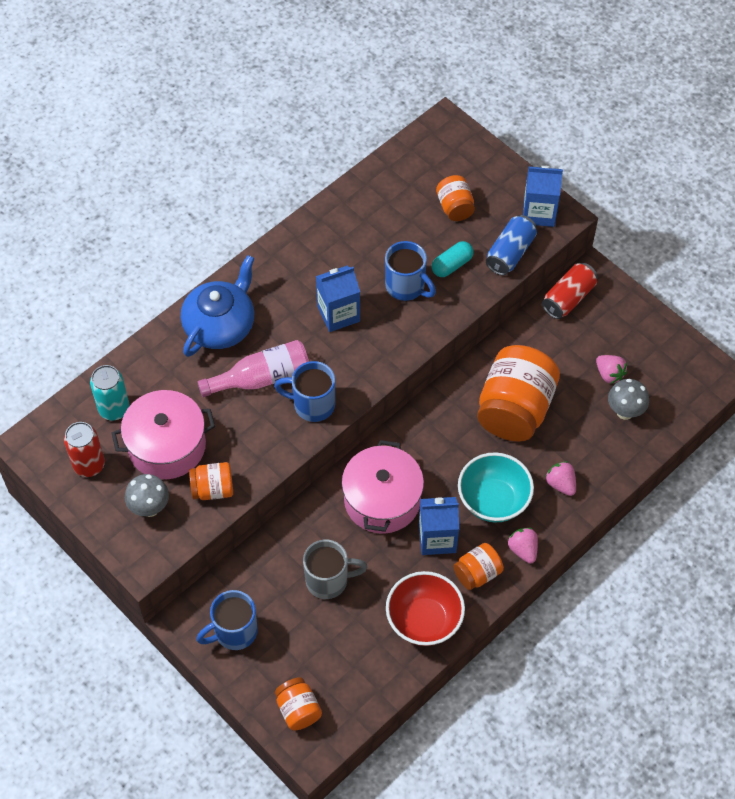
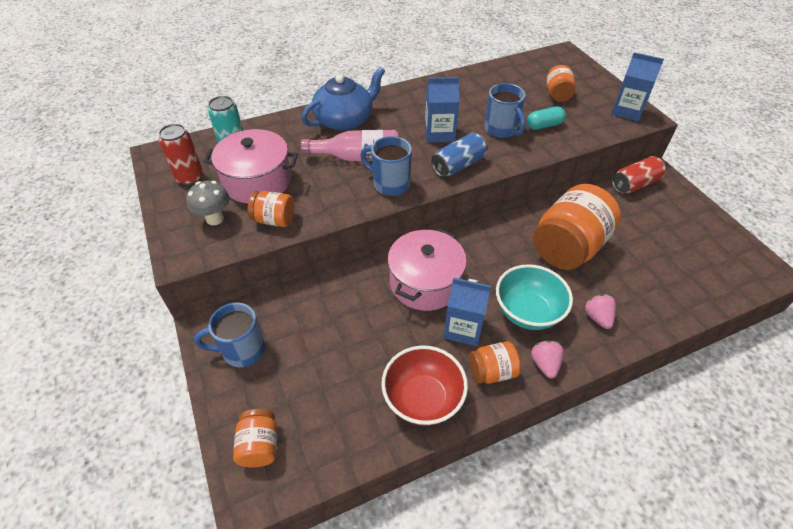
camera: 20 degrees right, 10 degrees down
(329, 580) = (348, 333): grey mug -> none
(510, 253) = (596, 129): blue can -> blue can (458, 165)
(609, 374) = (662, 244): pink strawberry -> none
(625, 411) = (673, 276): grey mushroom -> none

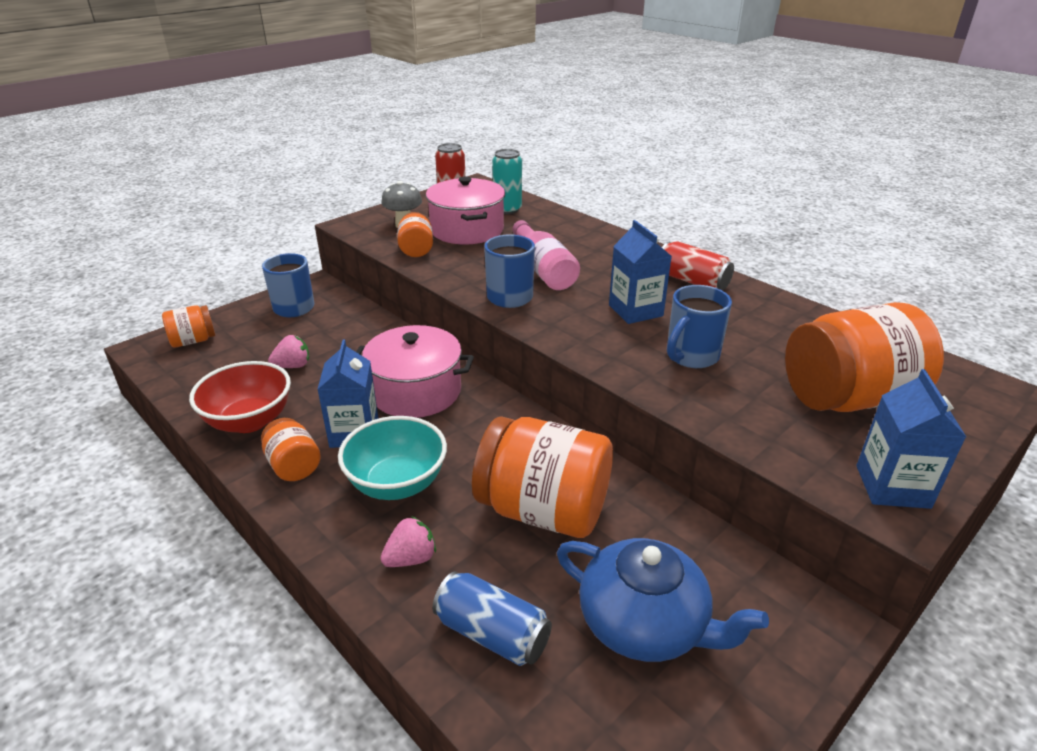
camera: 70 degrees right, 15 degrees down
(345, 120) = (605, 249): blue teapot -> blue teapot (644, 623)
(458, 165) = (580, 334): blue can -> blue can (492, 633)
(544, 125) = (742, 393): turquoise capsule -> none
(545, 364) = (313, 511): pink strawberry -> pink strawberry (293, 366)
(558, 95) = (848, 398): orange jar -> orange jar, size x2.02
(634, 184) = (768, 585): red can -> red can (692, 281)

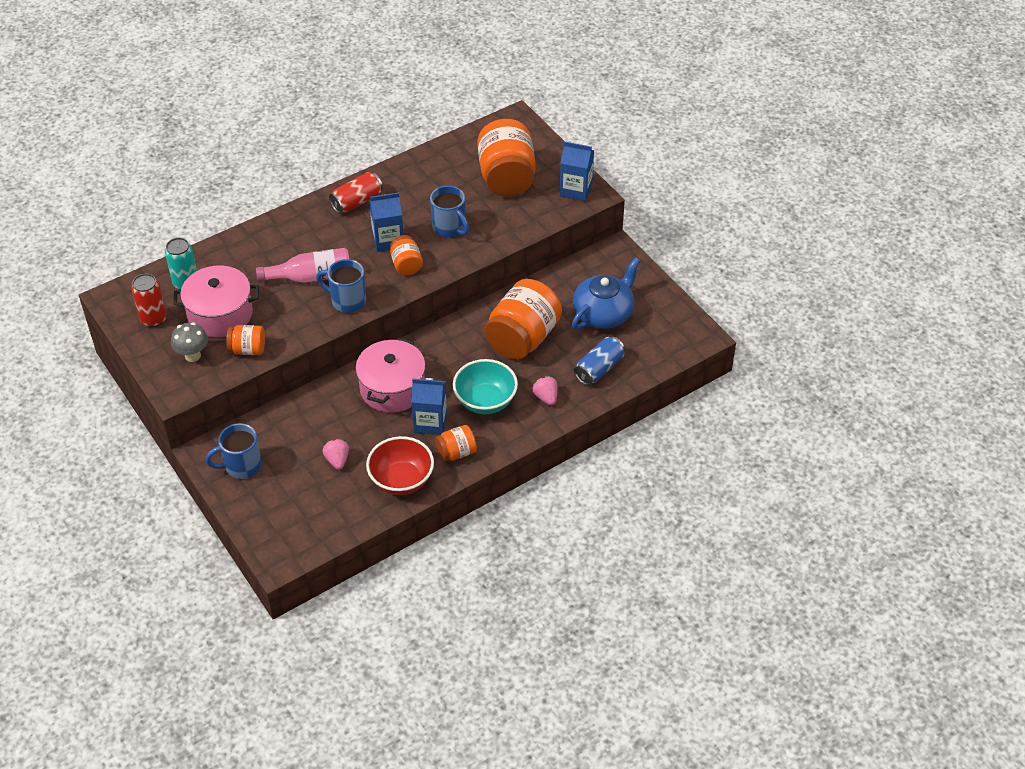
camera: 80 degrees left, 15 degrees up
(193, 341) = (277, 530): orange jar -> orange jar (406, 265)

